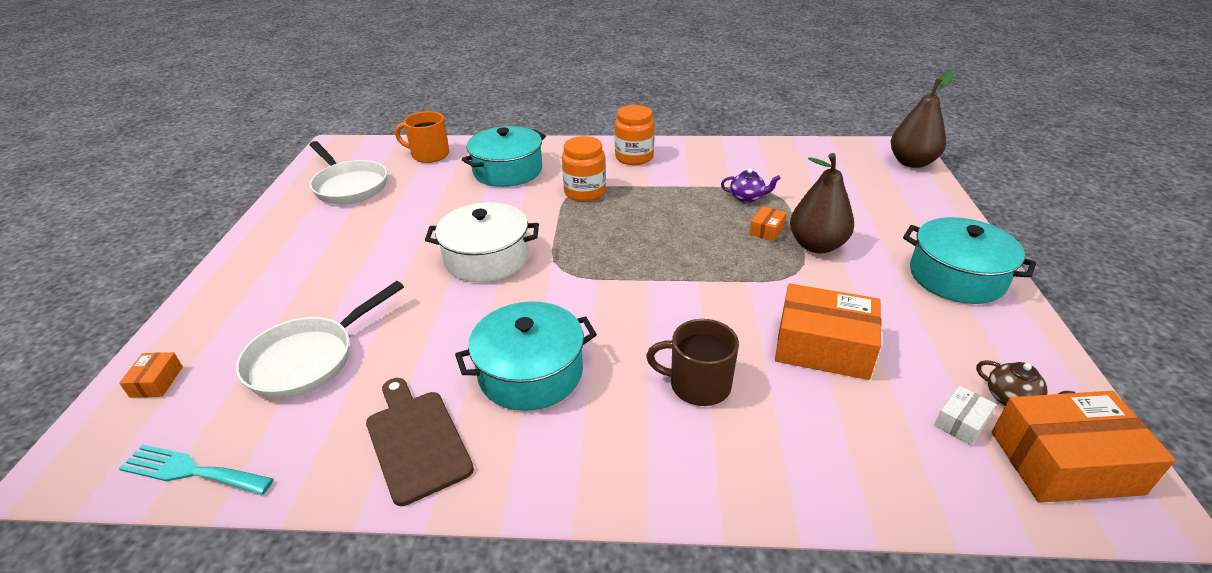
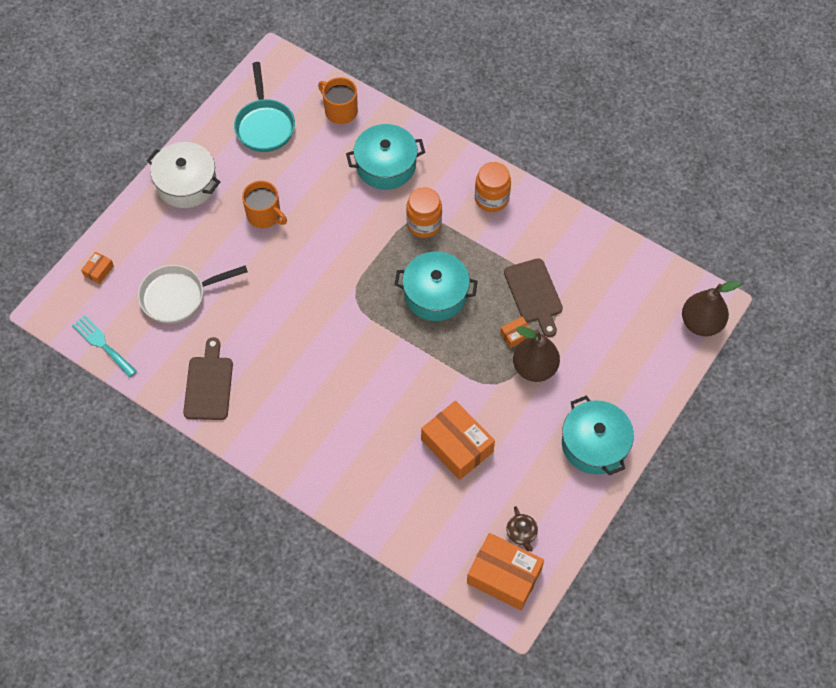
camera: 30 degrees right, 25 degrees up
(349, 186) = (264, 125): white pan -> turquoise pan
(392, 245) = (264, 215): none -> orange mug
(486, 258) = (316, 261): white pot -> white pot (186, 183)
(530, 372) = (287, 372): turquoise pot -> turquoise pot (435, 294)
(698, 385) = (367, 430): brown mug -> none
(747, 197) = (534, 294): purple teapot -> brown cutting board
(961, 422) = (479, 529): white box -> none

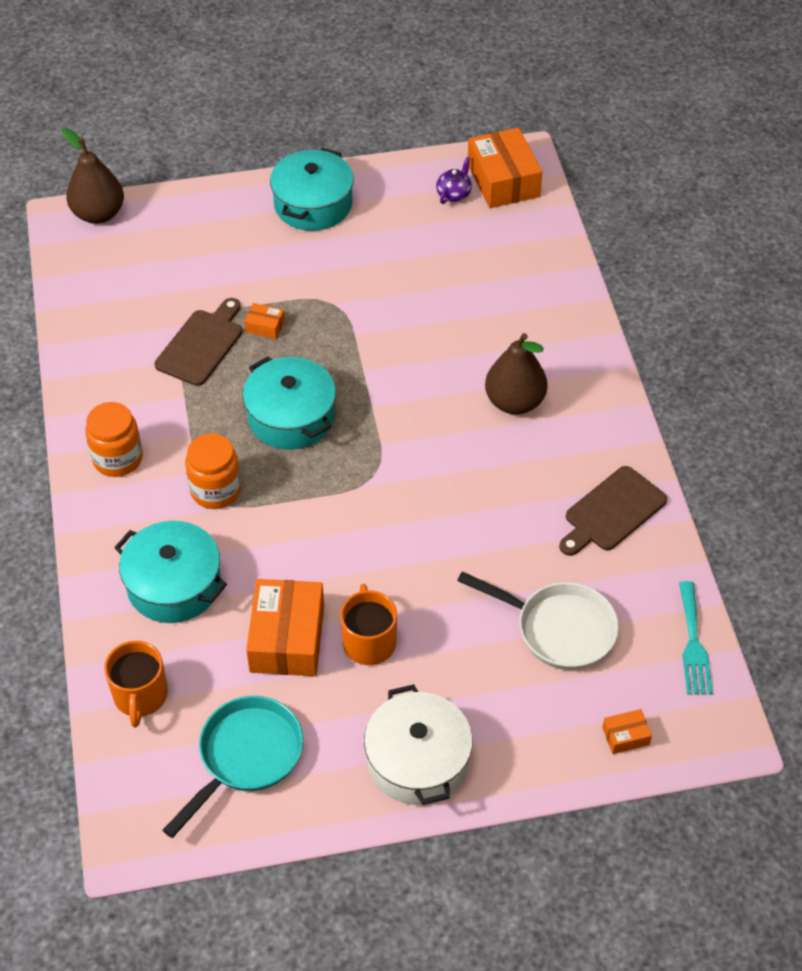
camera: 135 degrees left, 10 degrees down
(457, 445) = (430, 287): orange box -> orange box (287, 638)
(521, 533) = (454, 194): brown teapot -> purple teapot
(534, 368) = (284, 290): brown pear -> brown pear (514, 402)

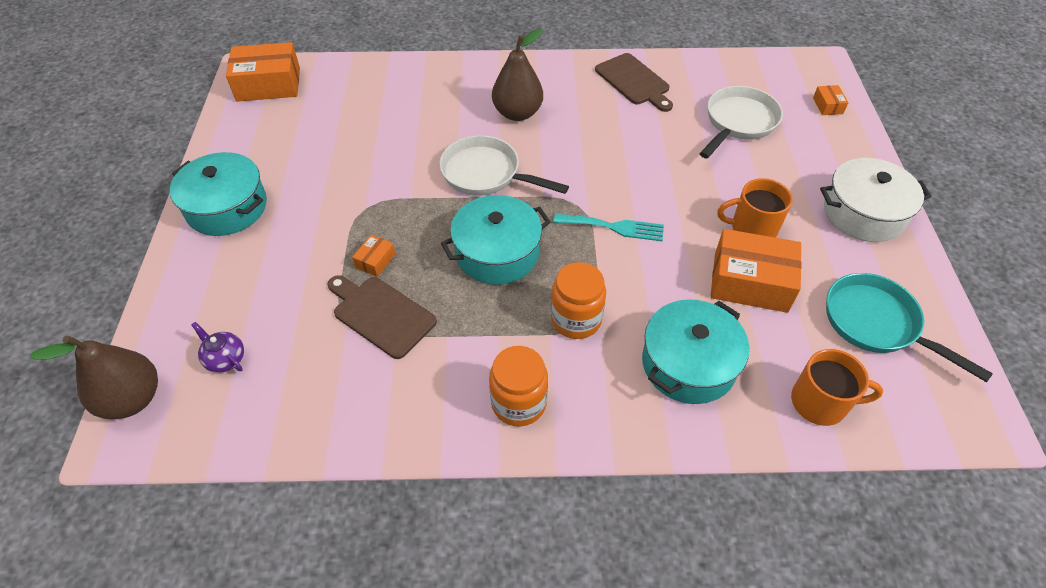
camera: 80 degrees left, 0 degrees up
(404, 390) = (486, 174): none -> white pan
(454, 194) = (268, 114): purple teapot -> purple teapot (225, 359)
(693, 644) = (750, 64): turquoise fork -> turquoise fork (614, 227)

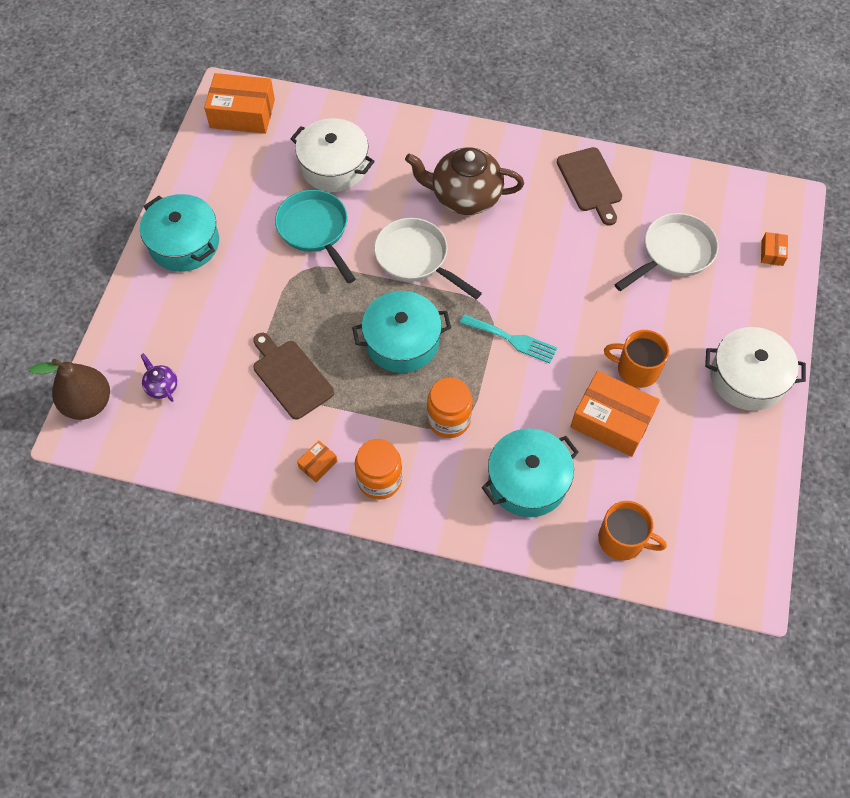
camera: 15 degrees right, 10 degrees up
(375, 261) = (297, 325): orange box -> orange box (318, 464)
(376, 111) = (334, 166): none -> white pot
(517, 113) = (465, 197): brown pear -> brown teapot
(876, 324) = (704, 485): turquoise pan -> turquoise pan (315, 231)

